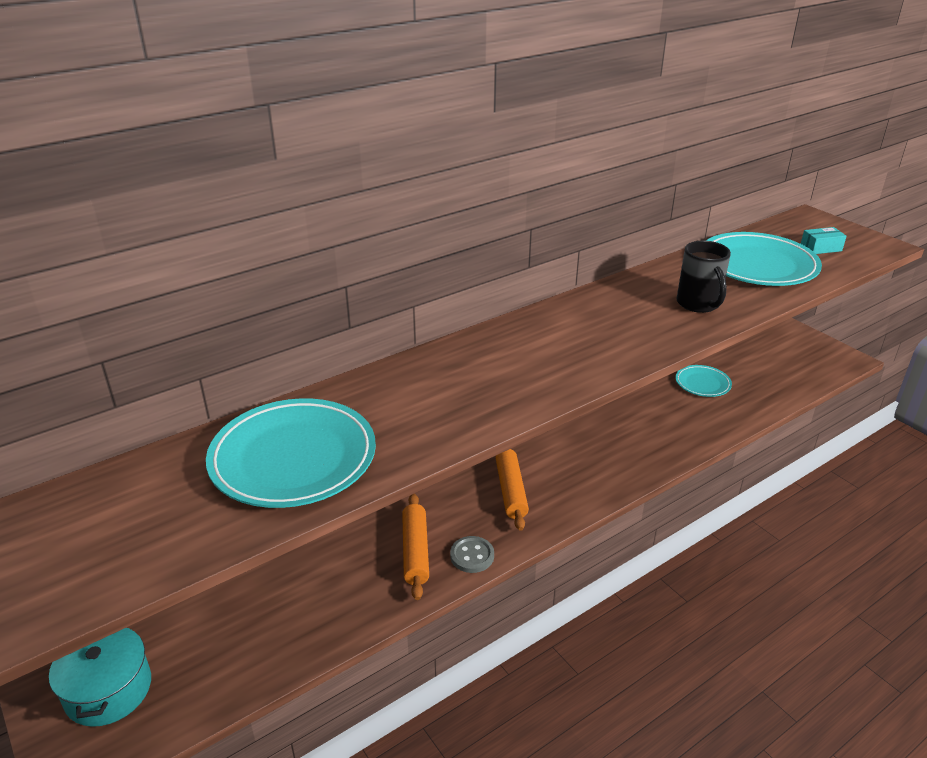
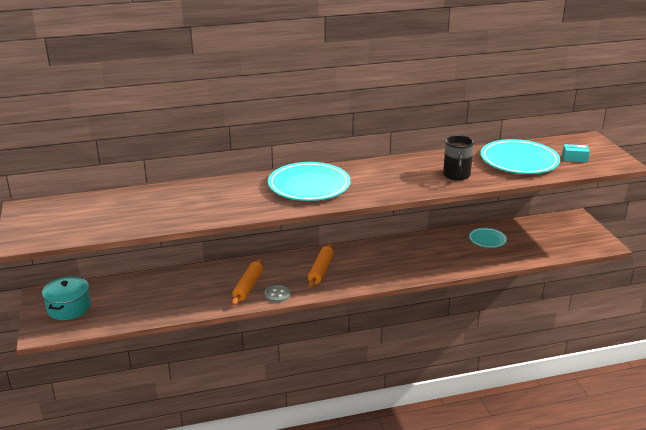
camera: 20 degrees right, 5 degrees down
(293, 458) = (175, 206): turquoise plate -> turquoise plate (309, 186)

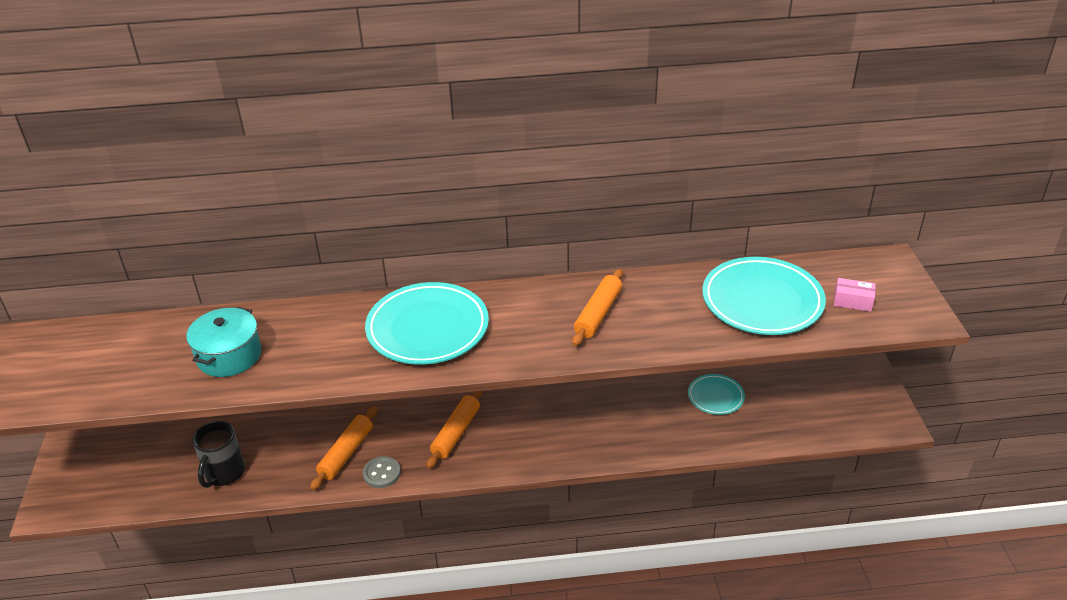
camera: 10 degrees right, 10 degrees up
(69, 308) = (97, 468): turquoise pot -> turquoise pot (229, 355)
(418, 172) = (598, 314): none -> orange rolling pin
(456, 175) = (655, 325): black mug -> black mug (224, 473)
(574, 158) = (852, 301): turquoise box -> pink box

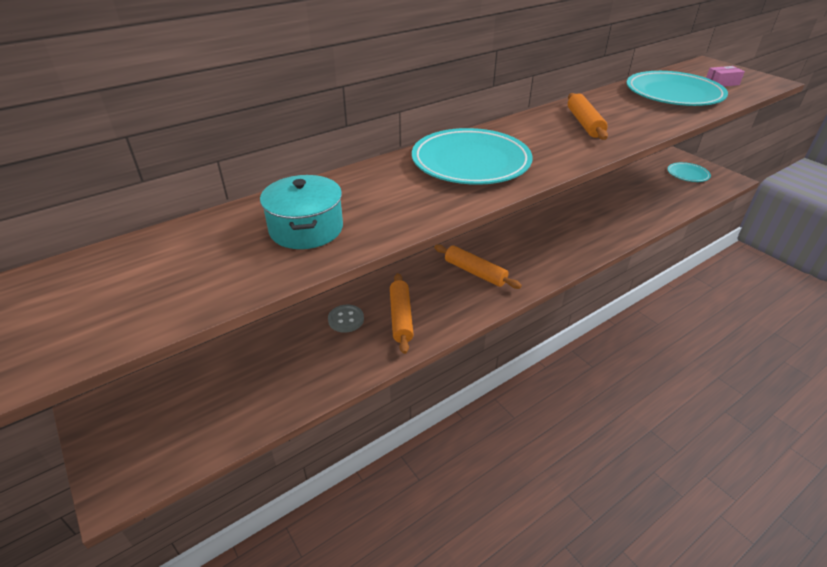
camera: 30 degrees left, 0 degrees up
(224, 473) = (300, 375): black mug -> none
(382, 473) = (447, 320): grey button -> grey button (346, 319)
(455, 433) = (475, 272): orange rolling pin -> orange rolling pin turned 45 degrees counterclockwise
(715, 397) = (620, 196): turquoise plate -> turquoise plate (687, 174)

